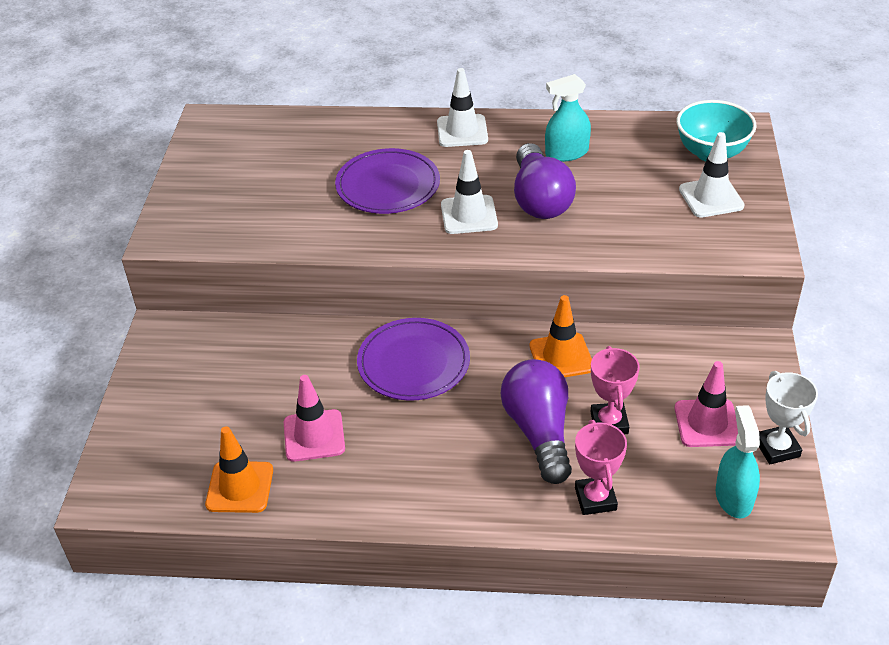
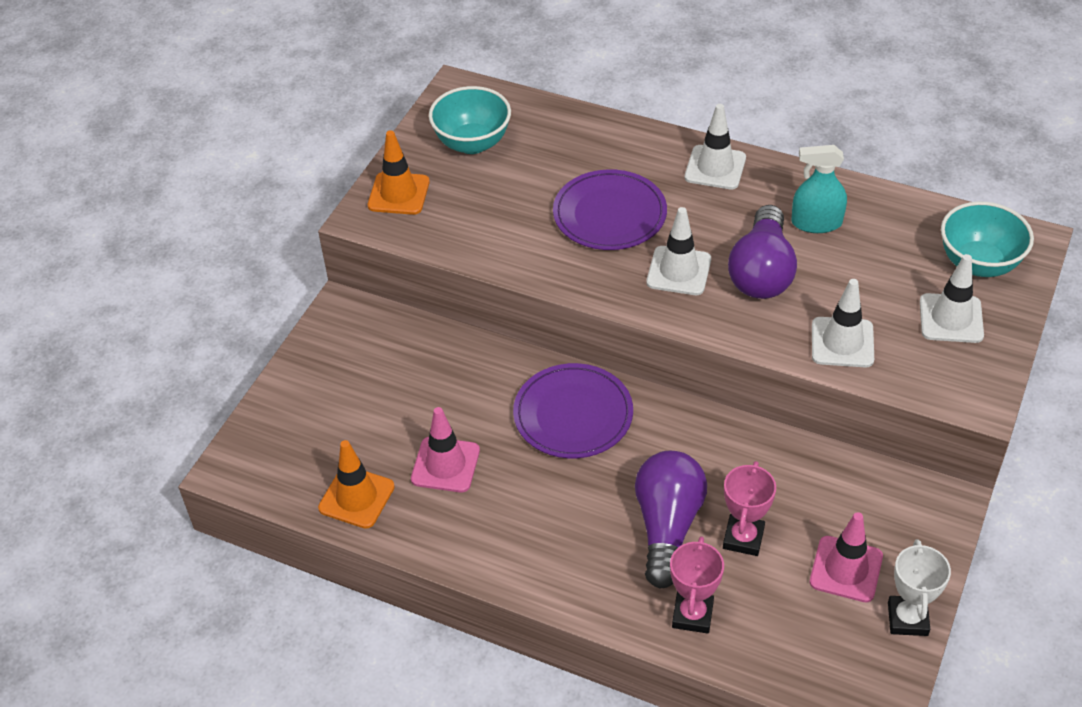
camera: 20 degrees right, 5 degrees up
(239, 158) = (472, 143): none -> turquoise bowl
(561, 357) = (726, 451): orange traffic cone -> orange traffic cone (398, 194)
(633, 236) = (842, 342): none -> white traffic cone
(734, 497) = (835, 657): turquoise spray bottle -> none

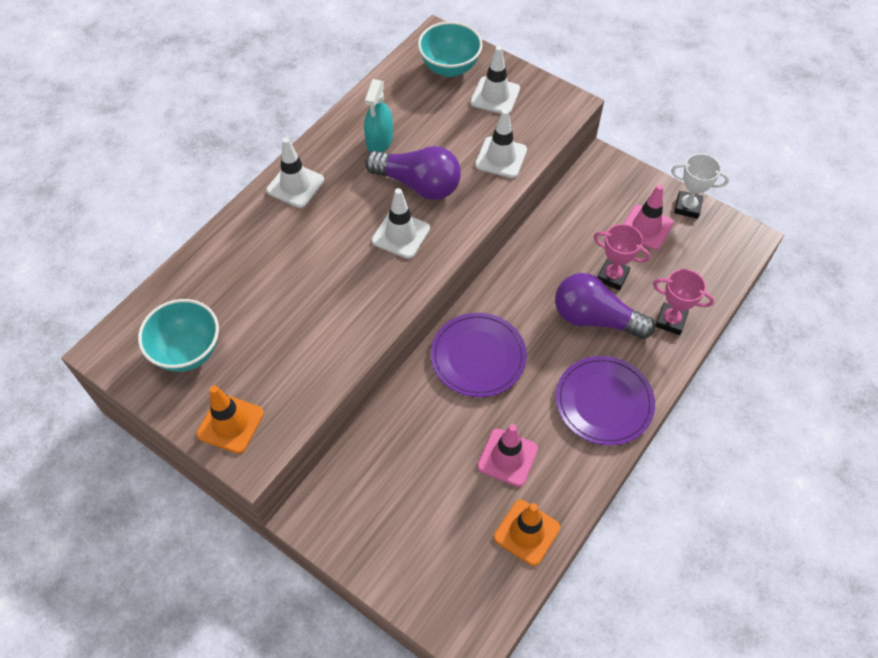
camera: 80 degrees left, 10 degrees up
(609, 214) = (321, 266): purple plate -> purple plate (604, 402)

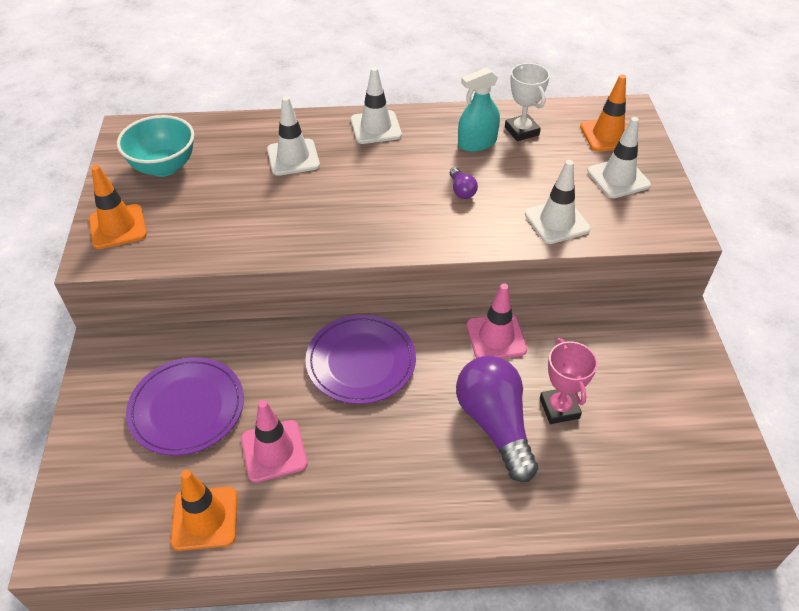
camera: 50 degrees right, 10 degrees down
(401, 234) = (397, 211): white traffic cone -> white traffic cone (293, 157)
(418, 185) = (461, 190): purple light bulb -> purple light bulb, size x0.43
(449, 67) = (607, 135): turquoise bowl -> orange traffic cone
(604, 402) = (407, 493): purple plate -> purple plate (187, 408)
(646, 227) = (650, 400): pink traffic cone -> pink traffic cone (496, 337)
(670, 321) = (563, 493): pink trophy -> none
(687, 207) = (720, 420): white trophy -> white trophy (521, 131)

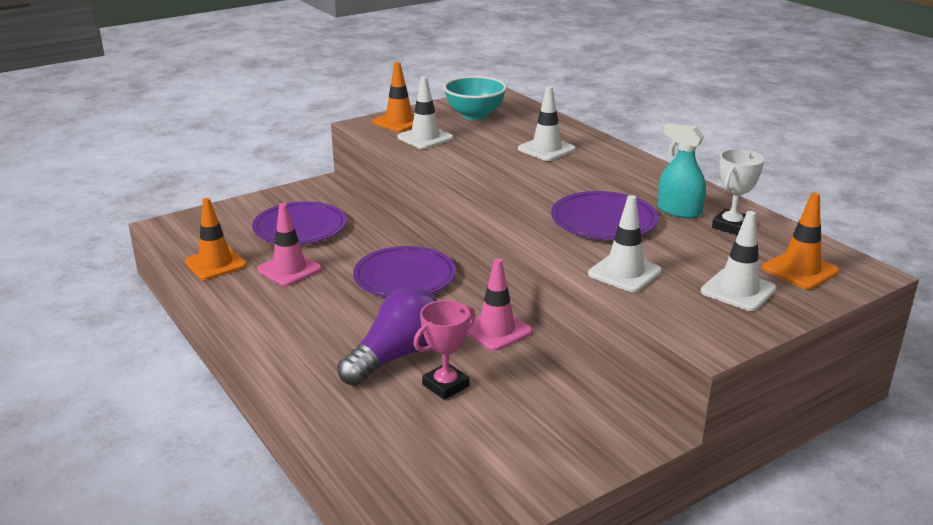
camera: 60 degrees right, 20 degrees down
(376, 127) = (631, 167): white traffic cone -> white traffic cone (425, 138)
(461, 190) = (603, 220): purple light bulb -> purple plate

